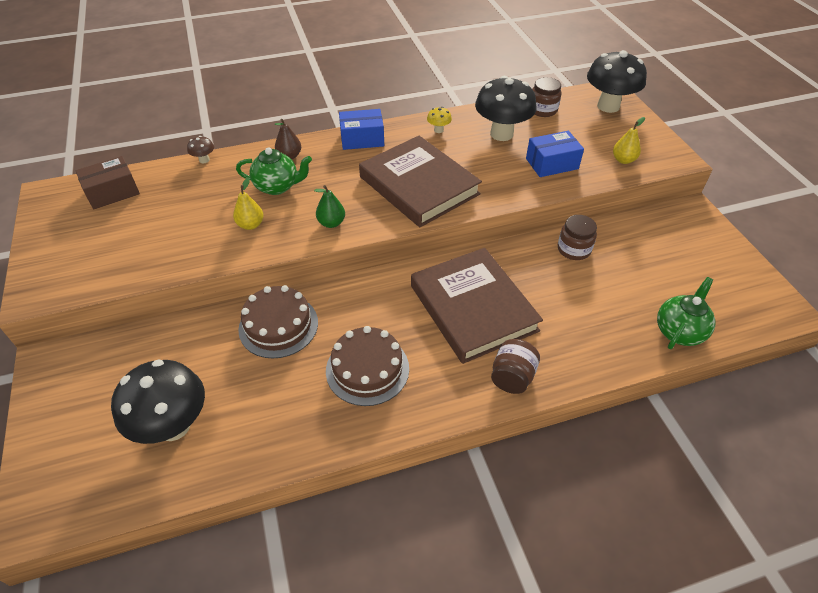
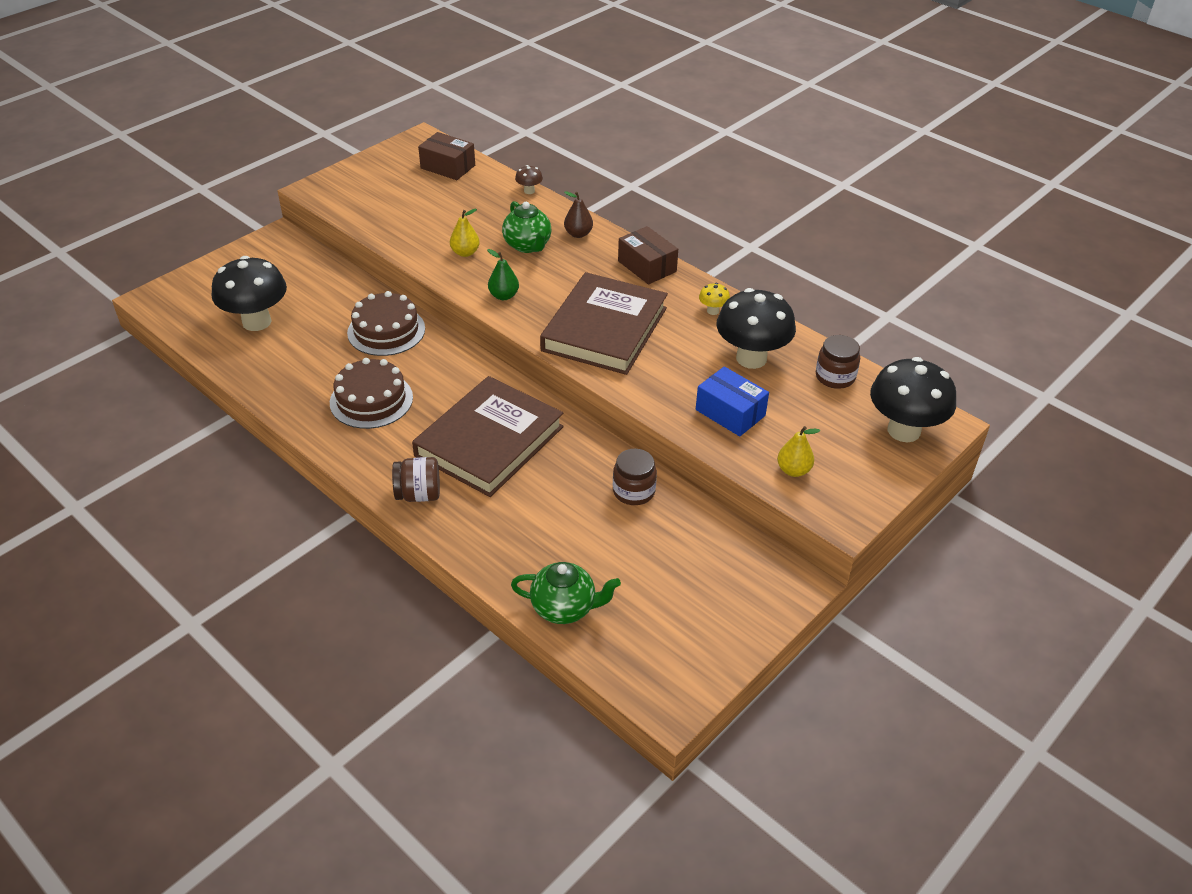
camera: 60 degrees right, 5 degrees down
(362, 139) = (647, 266): blue box -> brown box

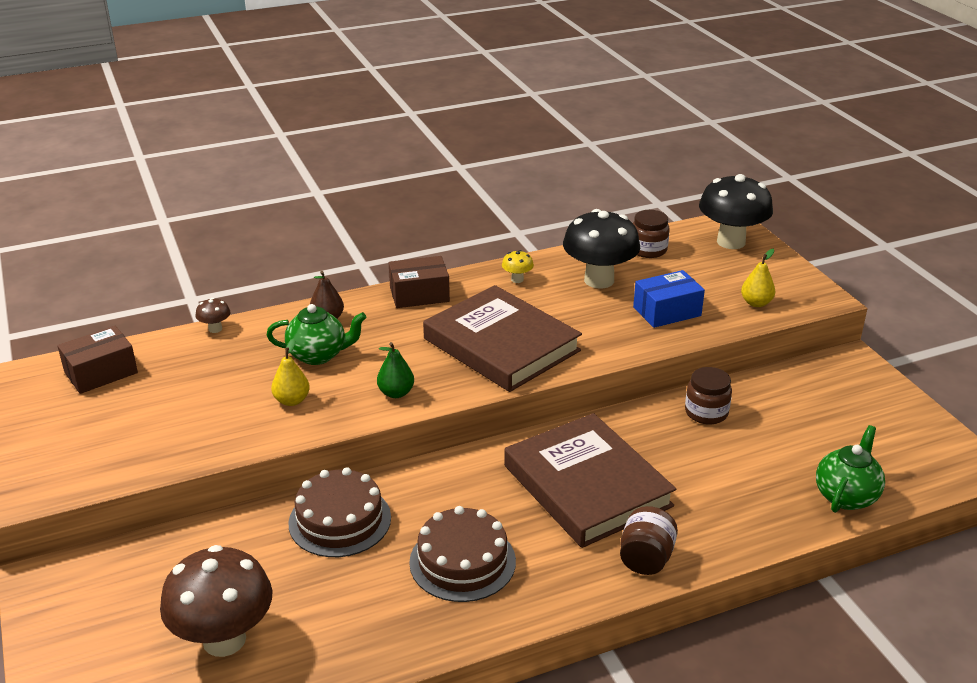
camera: 65 degrees left, 10 degrees down
(256, 322) = (224, 639): black mushroom -> brown mushroom

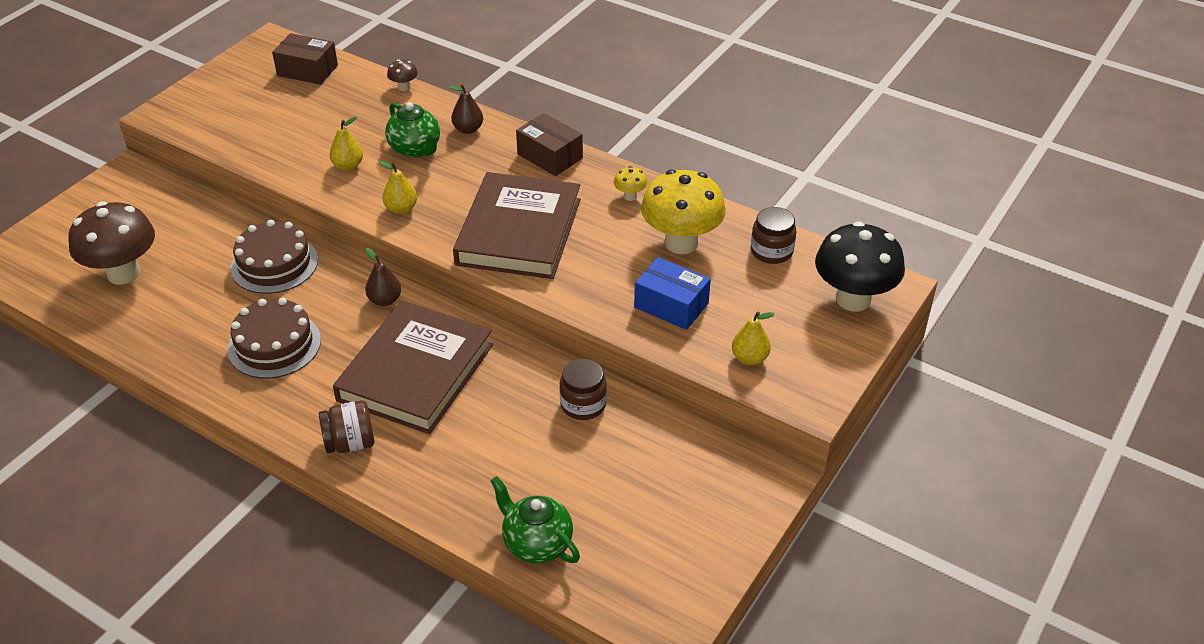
camera: 55 degrees right, 10 degrees up
(396, 393) = (401, 209): green pear -> yellow pear
(471, 469) = (385, 300): none -> brown pear
(599, 280) = (681, 243): black mushroom -> yellow mushroom
(846, 496) = (536, 543): green teapot -> green teapot turned 135 degrees counterclockwise

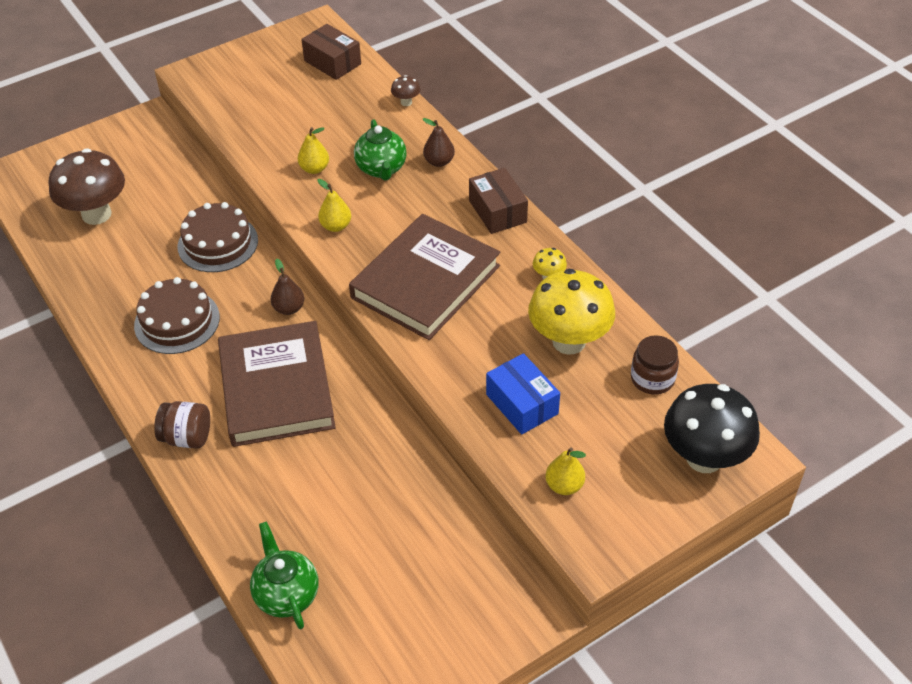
camera: 25 degrees right, 5 degrees up
(416, 372) = (277, 388): brown book -> brown book turned 60 degrees counterclockwise
(583, 404) = (402, 472): brown jar -> none

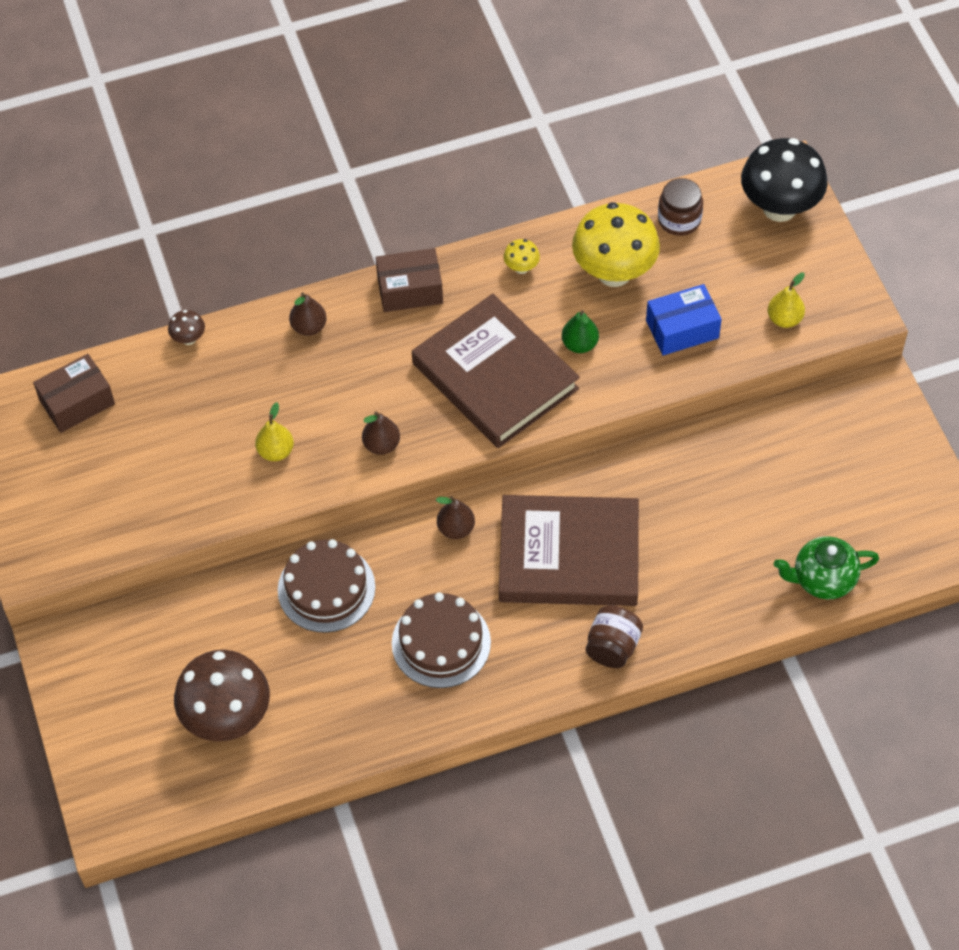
camera: 75 degrees left, 10 degrees up
(336, 226) = (381, 445): yellow pear -> brown pear
(381, 169) = (301, 385): green teapot -> none
(478, 332) = (579, 344): none -> green pear

